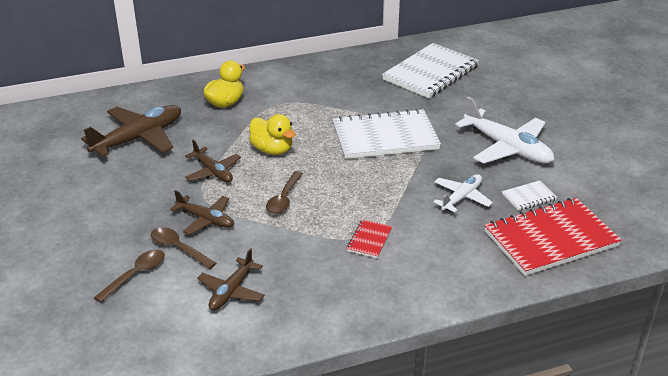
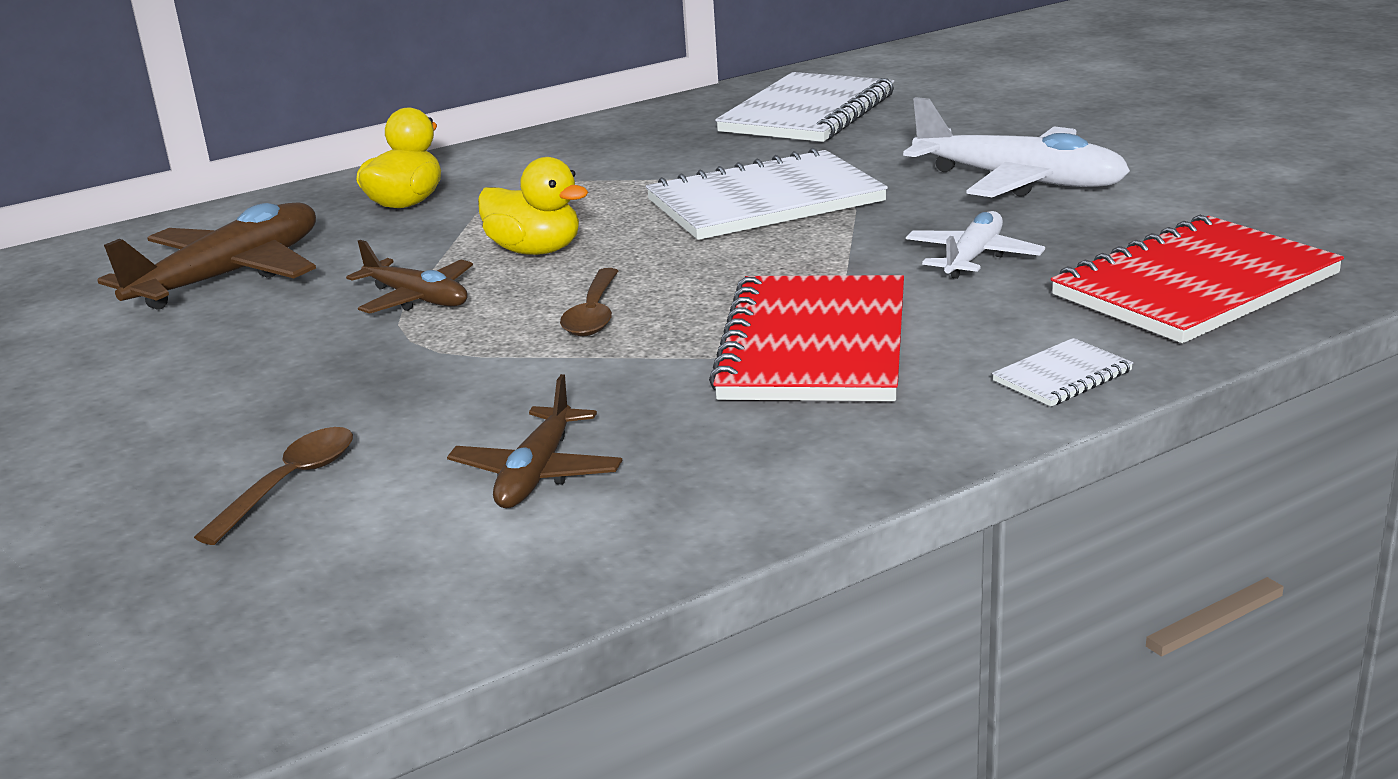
camera: 10 degrees left, 10 degrees down
(178, 248) = (380, 424): brown spoon -> none
(206, 220) = (429, 370): brown plane -> none
(369, 240) = (814, 345): red notebook -> red notebook, size x2.30
(529, 197) = (1108, 237): white notebook -> white notebook (1062, 376)

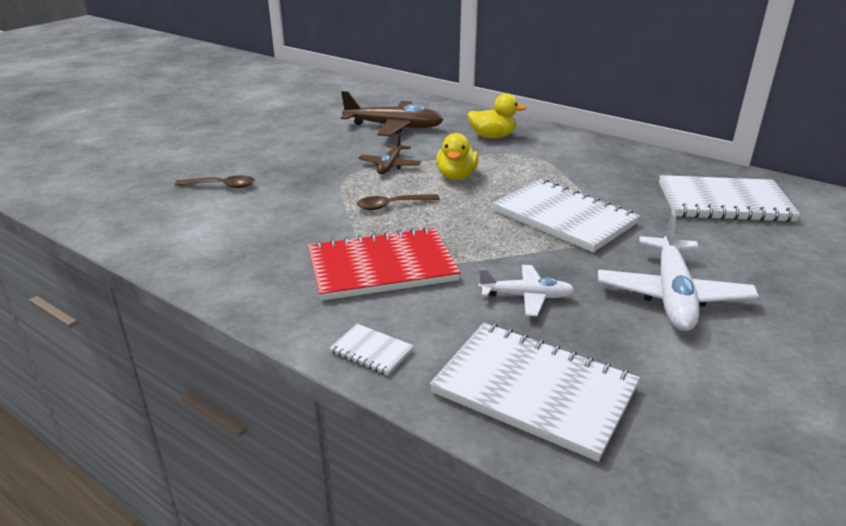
camera: 65 degrees right, 5 degrees up
(537, 473) = (235, 229): brown plane -> none
(1195, 285) = (534, 390): red notebook -> white notebook

